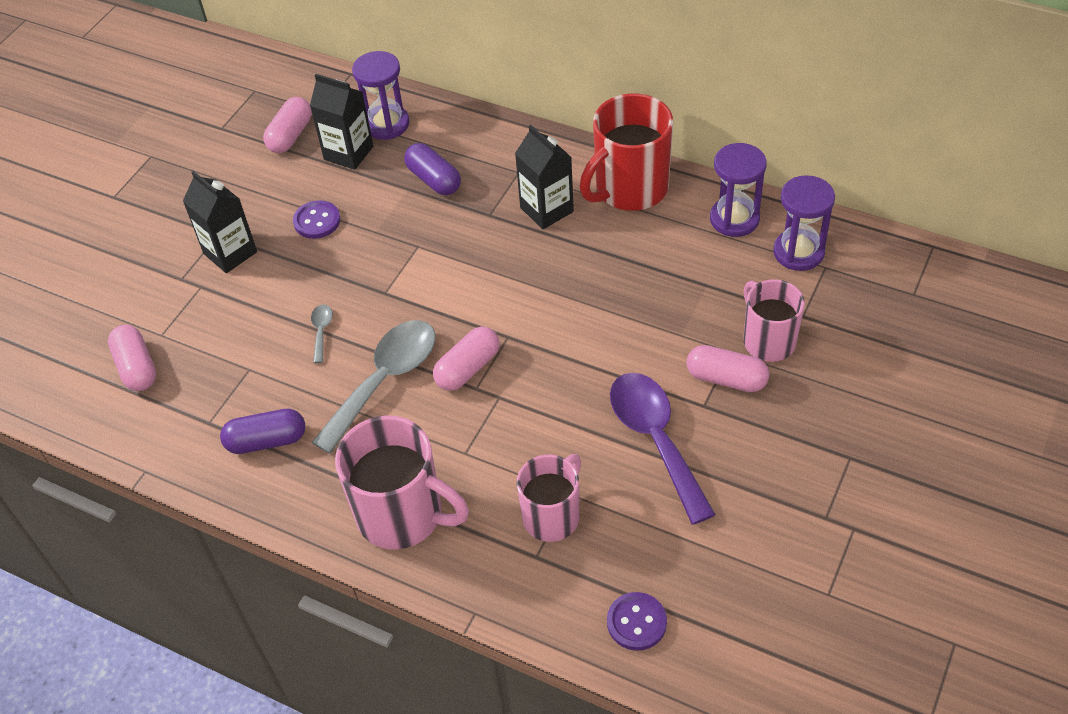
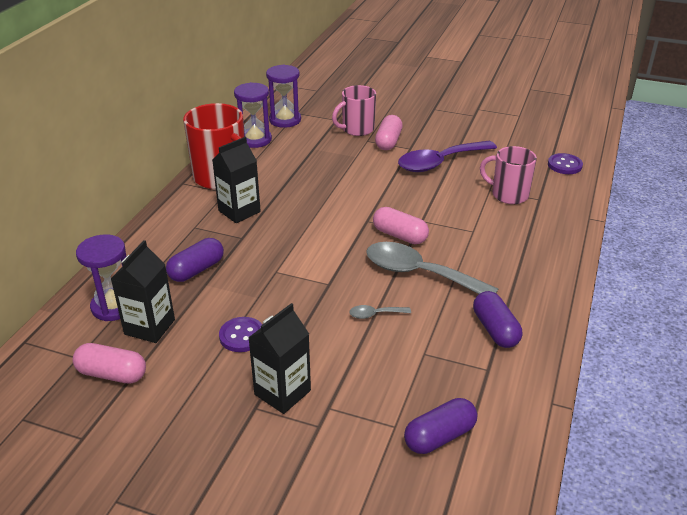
camera: 100 degrees left, 15 degrees down
(137, 367) = (439, 436): pink capsule -> purple capsule
(402, 515) = (533, 253): pink mug -> none

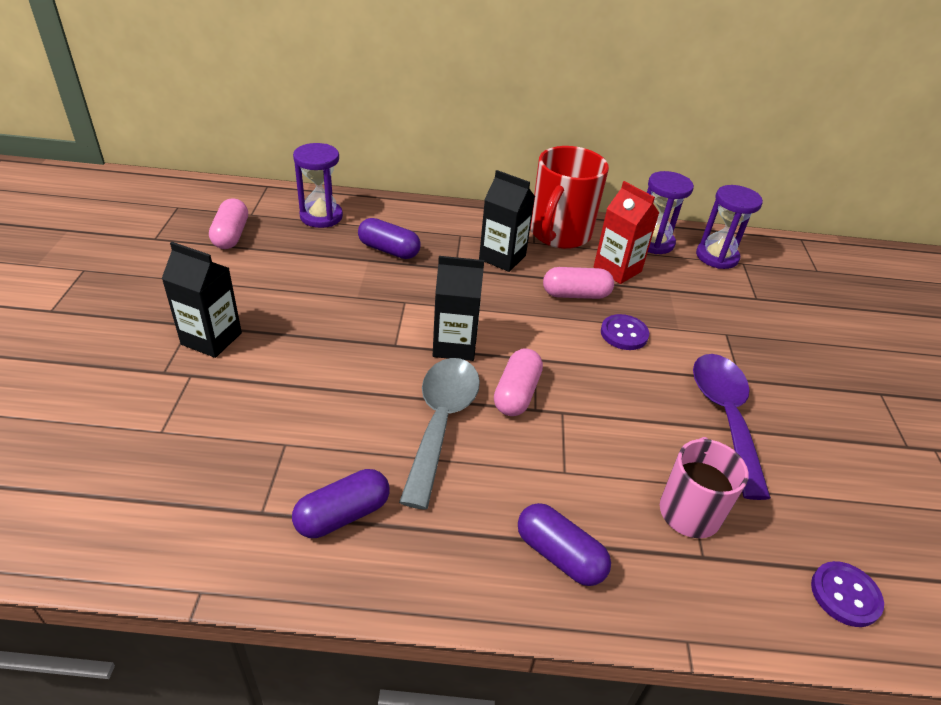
camera: 70 degrees right, 5 degrees up
(149, 327) = (296, 241): black carton -> black carton (454, 345)
(242, 336) = (293, 297): purple button -> purple button (624, 334)
(280, 163) = (617, 269): none -> red carton
(357, 129) = (747, 320): pink mug -> none
(375, 314) = (348, 391): grey spoon -> none
(388, 141) = (740, 355): pink capsule -> pink capsule (576, 294)
(439, 436) = (142, 473): purple capsule -> purple capsule (559, 555)
(440, 162) = (725, 416): purple spoon -> purple spoon turned 45 degrees clockwise

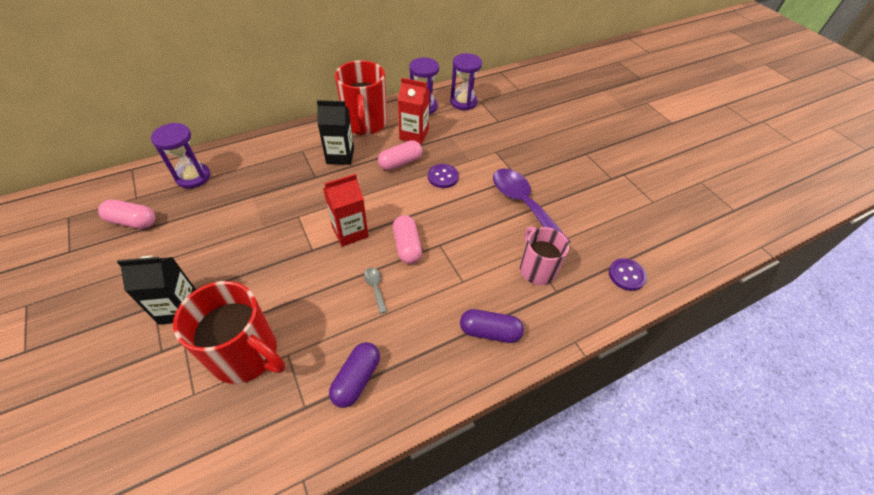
camera: 30 degrees left, 10 degrees up
(231, 235) = (133, 221): pink capsule -> pink capsule turned 45 degrees counterclockwise
(242, 420) = (246, 355): none -> red mug
(389, 250) = (261, 182): purple capsule -> none
(441, 422) = (375, 287): grey spoon -> grey spoon, size x0.42
(454, 345) = (350, 232): black carton -> red carton

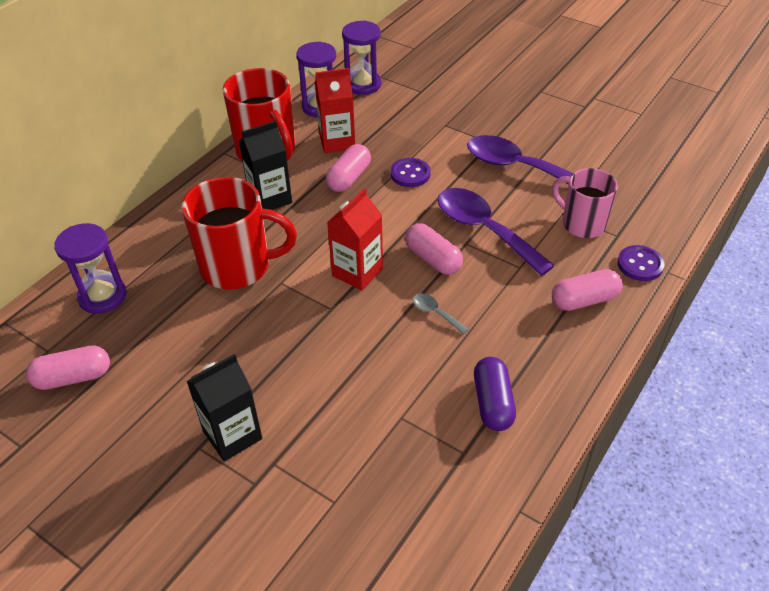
camera: 25 degrees left, 5 degrees down
(246, 355) = (356, 439): red mug -> red mug (238, 267)
(460, 240) = (484, 230): none -> purple spoon
(489, 332) = (584, 300): purple capsule -> pink capsule
(626, 275) = (668, 193): purple button -> purple button (640, 264)

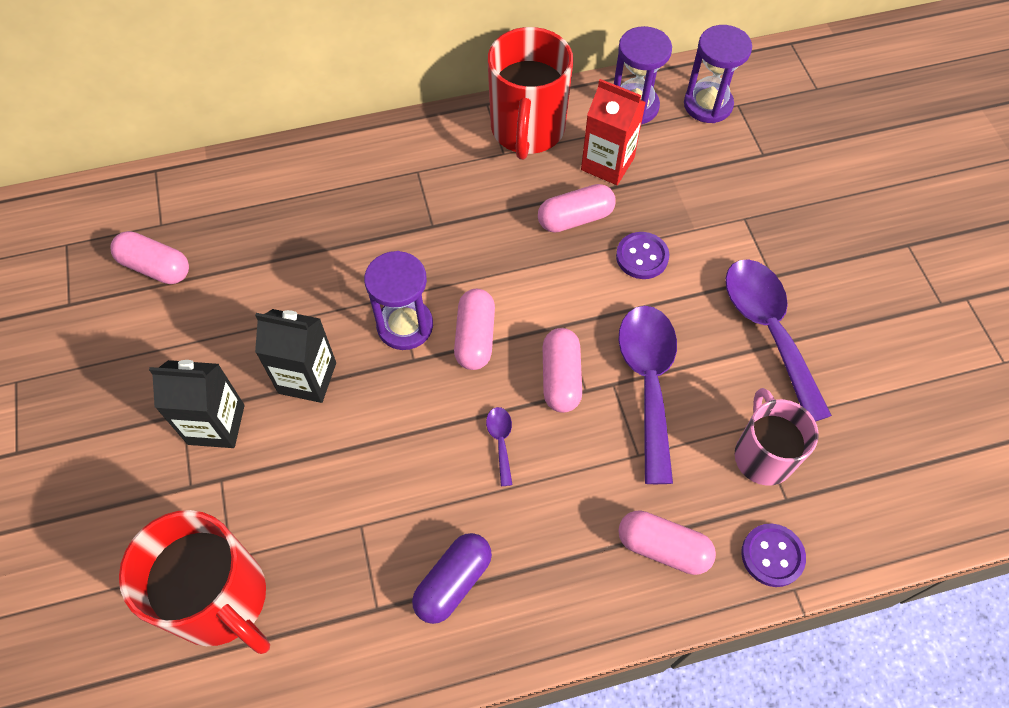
camera: 40 degrees right, 15 degrees up
(102, 296) = (245, 199): purple hourglass -> purple hourglass (405, 326)
(238, 267) = (378, 250): red mug -> red mug (221, 599)
(270, 198) = (477, 190): black carton -> black carton (307, 378)
(357, 272) = (475, 337): red carton -> pink capsule
(435, 313) = (500, 441): grey spoon -> purple spoon

